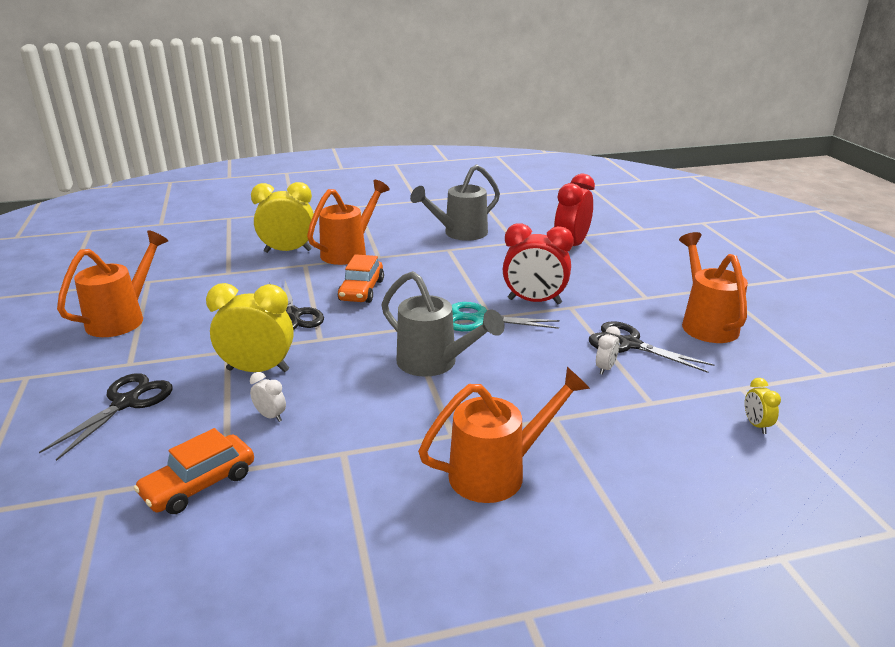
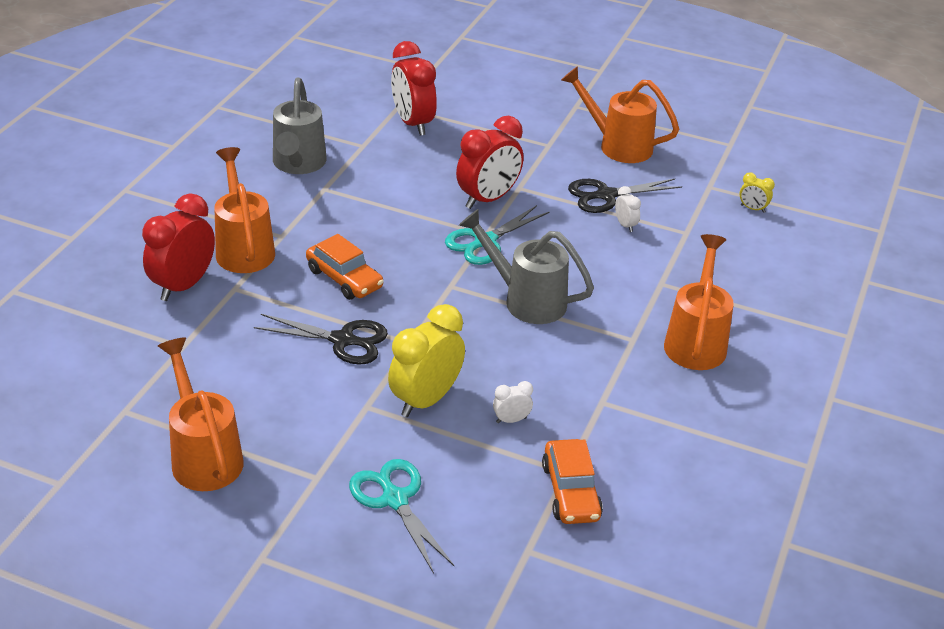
camera: 55 degrees left, 10 degrees up
(126, 403) = (395, 499): black scissors -> turquoise scissors
(288, 251) = (183, 286): yellow clock -> red clock
(434, 363) = (526, 300): grey watering can -> grey watering can turned 135 degrees counterclockwise

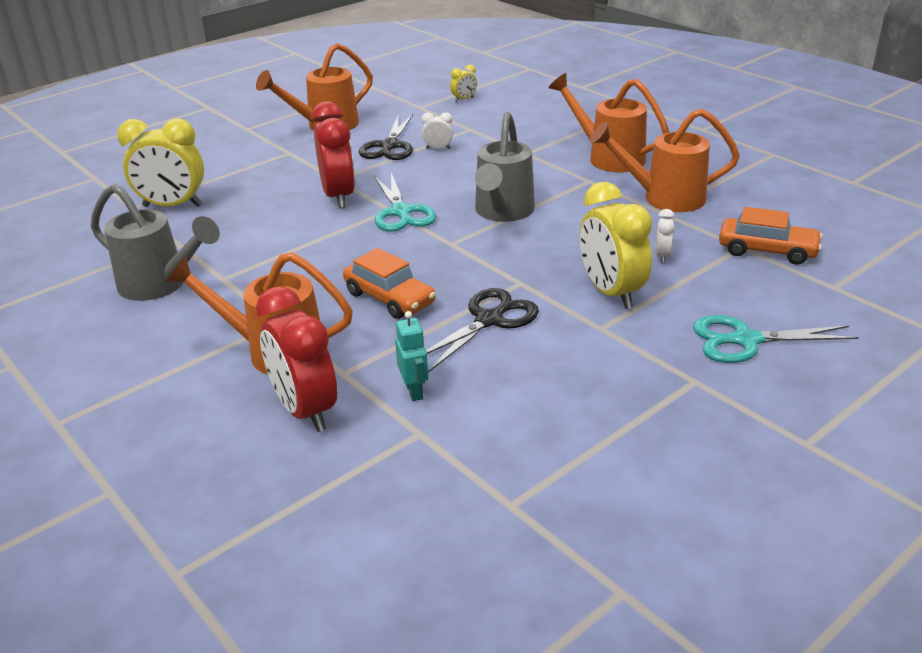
camera: 60 degrees left, 5 degrees down
(204, 456) = (626, 453): orange watering can -> orange watering can (664, 198)
(229, 329) = (414, 391): none -> turquoise robot
(344, 278) = (389, 298): orange car -> orange car turned 60 degrees clockwise
(413, 123) = (172, 206): red clock -> yellow clock
(526, 300) = (502, 212): grey watering can -> grey watering can turned 45 degrees counterclockwise

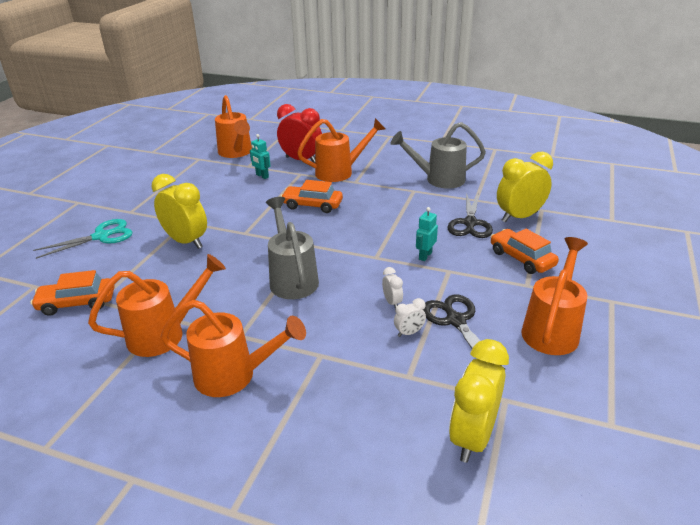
camera: 150 degrees right, 0 degrees up
(253, 170) = (521, 258): none -> orange car
(338, 196) = (425, 256): red clock -> turquoise robot
(401, 212) = (365, 257): turquoise scissors -> none
(413, 492) = (236, 153): none -> orange watering can
(464, 99) = (472, 437): yellow clock -> yellow clock, size x2.20
(489, 320) = (249, 209): black scissors -> black scissors (470, 223)
(662, 256) = (157, 275): white clock -> white clock (392, 302)

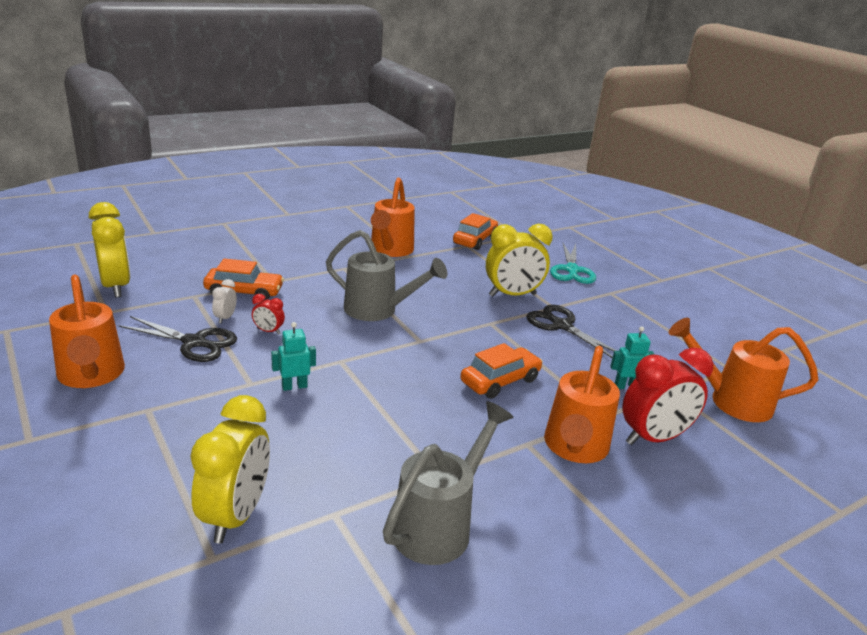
camera: 125 degrees right, 5 degrees down
(234, 376) = (309, 253): orange watering can -> none
(392, 302) = (268, 331): white clock -> red clock
(425, 256) = (294, 386): turquoise robot -> turquoise robot turned 90 degrees counterclockwise
(470, 223) = (294, 460): black scissors -> black scissors (562, 326)
(521, 258) = (178, 441): orange car -> orange car (244, 292)

